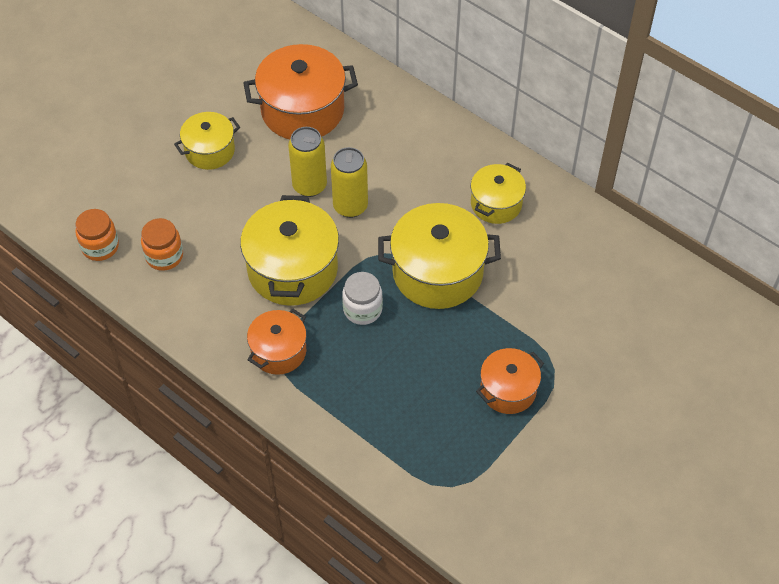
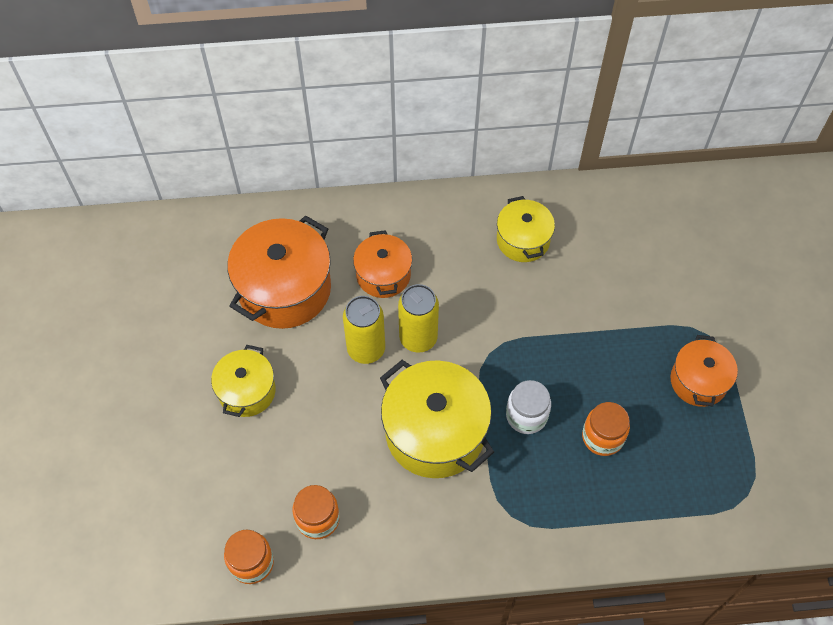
camera: 45 degrees left, 5 degrees up
(278, 351) = (505, 511): orange pot -> orange pot (383, 275)
(396, 365) = (602, 437): none -> orange jar
(437, 272) = (545, 334): yellow pot -> none

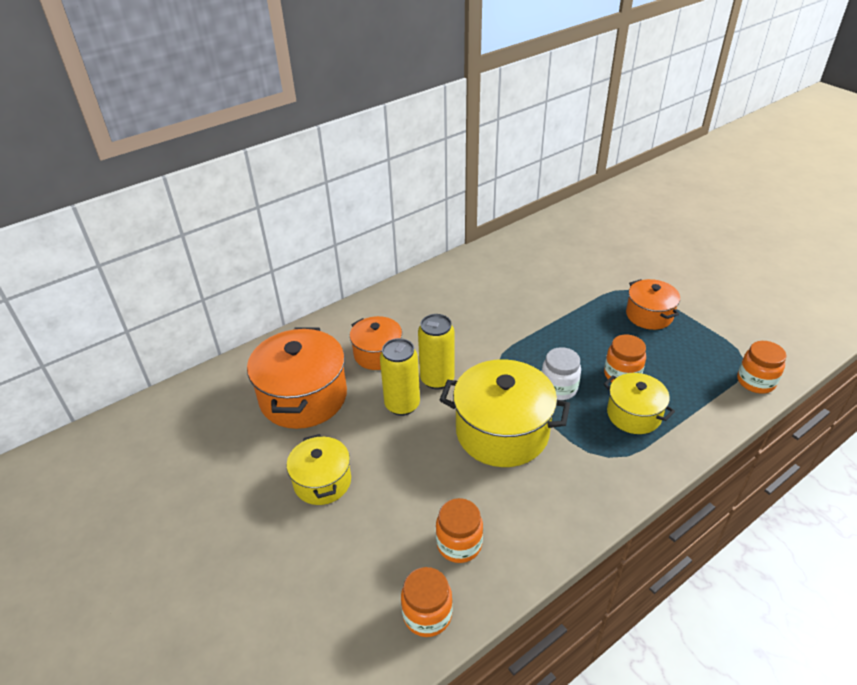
camera: 30 degrees left, 20 degrees down
(523, 240) = (462, 292): yellow pot -> yellow pot (634, 414)
(734, 525) = (755, 381): none -> orange jar

